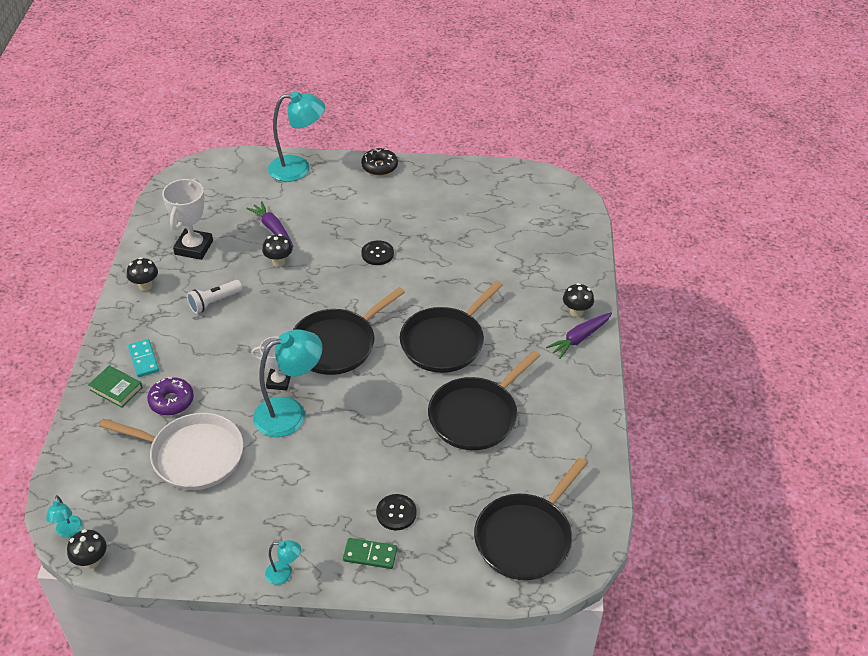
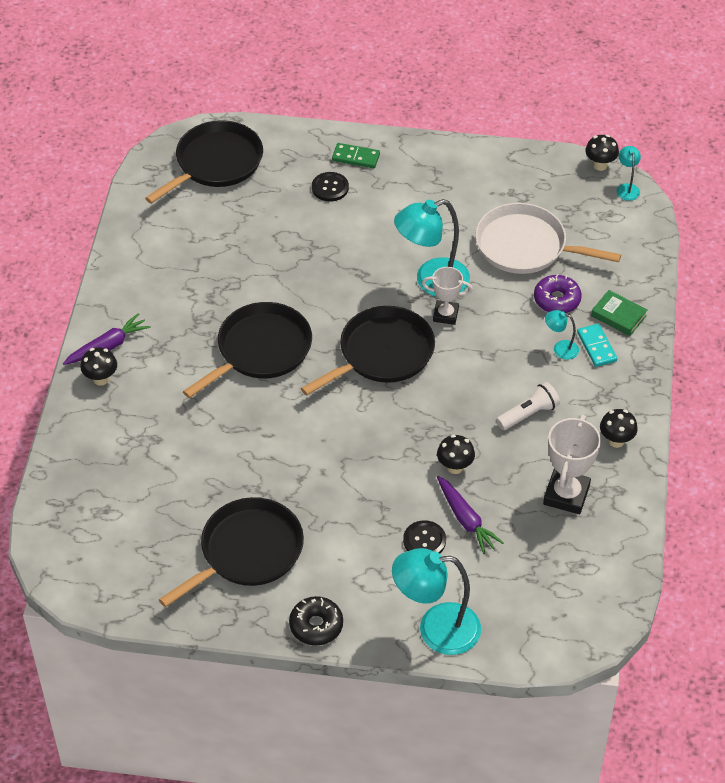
camera: 175 degrees left, 5 degrees up
(284, 574) = (430, 147): turquoise lamp -> turquoise lamp (560, 349)
(377, 254) = (329, 473): black button -> black button (424, 540)
(476, 415) = (240, 269): black pan -> black pan (247, 552)

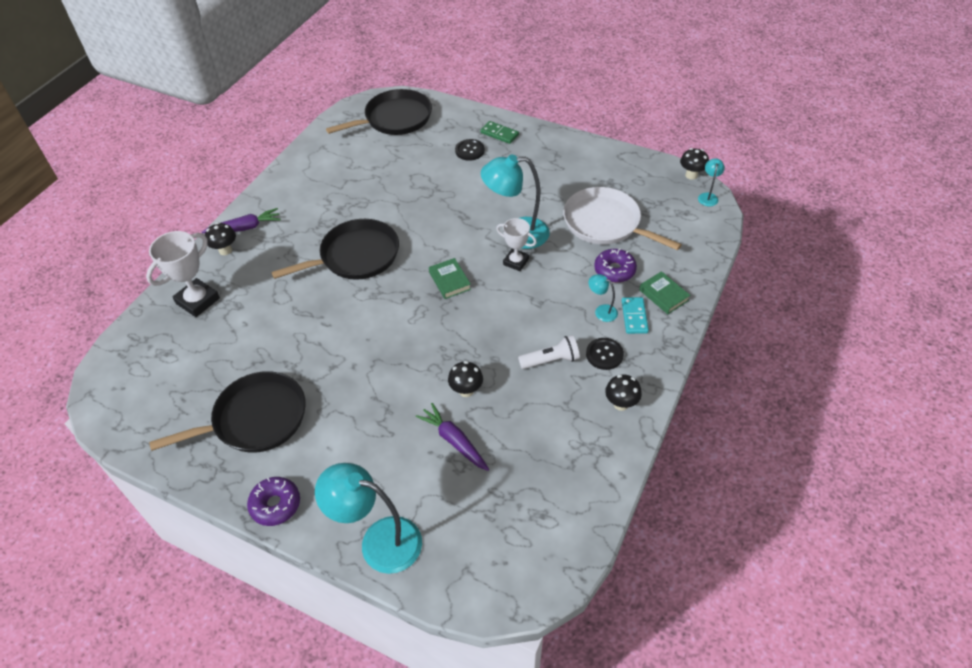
camera: 20 degrees right, 0 degrees up
(316, 625) = (275, 505): black donut -> purple donut
(382, 354) = (449, 281): black pan -> green book
(424, 540) = (409, 451): black button -> black button (604, 354)
(466, 519) = (454, 441): purple carrot -> purple carrot turned 150 degrees clockwise
(566, 495) = (555, 442): white trophy -> white trophy (198, 301)

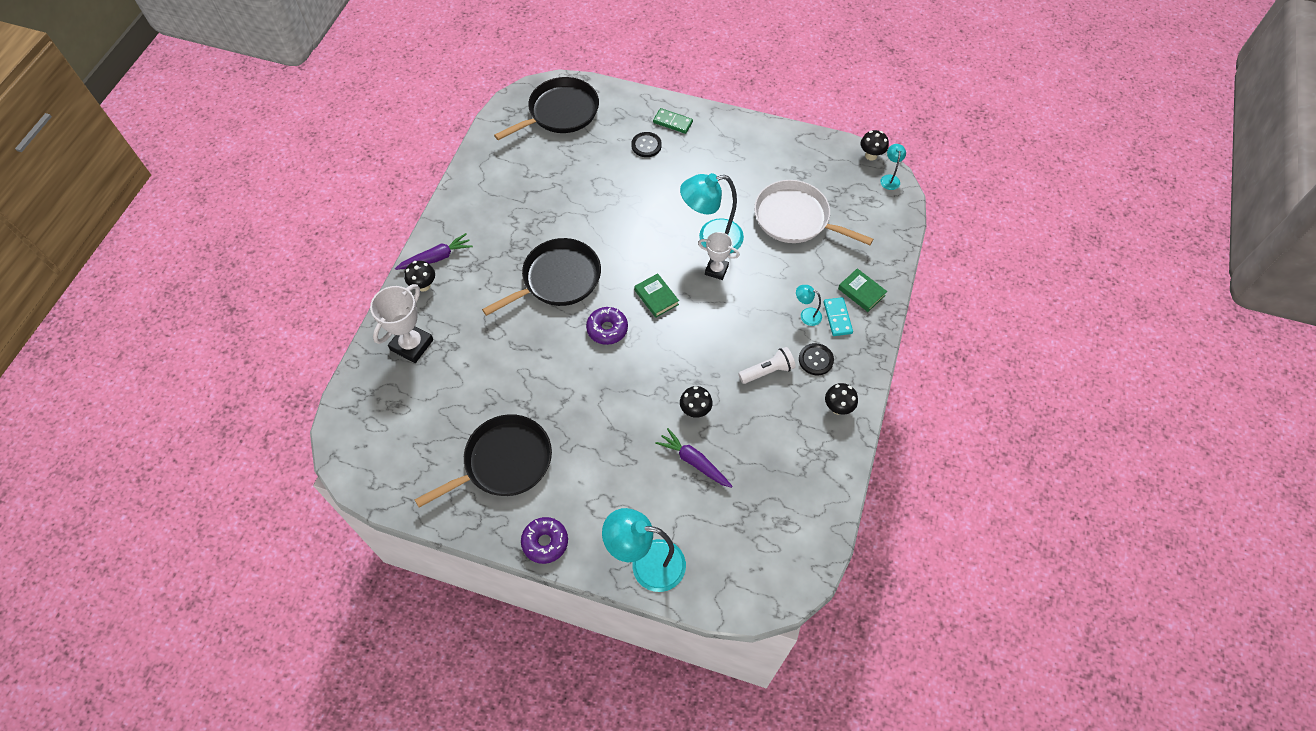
camera: 10 degrees left, 10 degrees up
(614, 270) = (812, 270): purple donut -> purple donut (607, 329)

